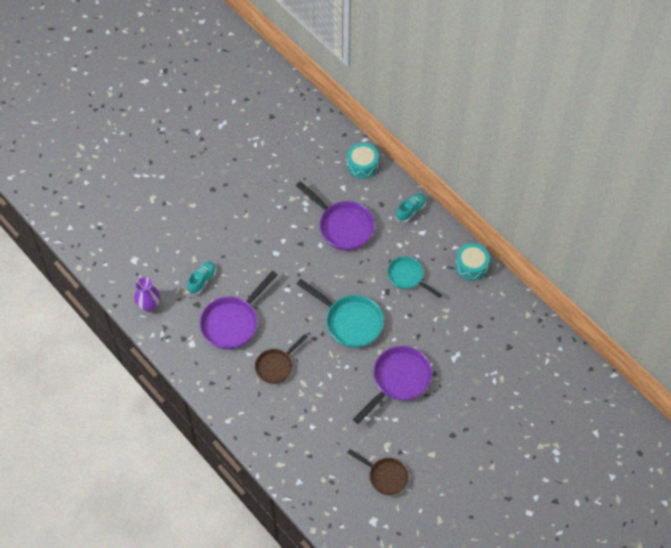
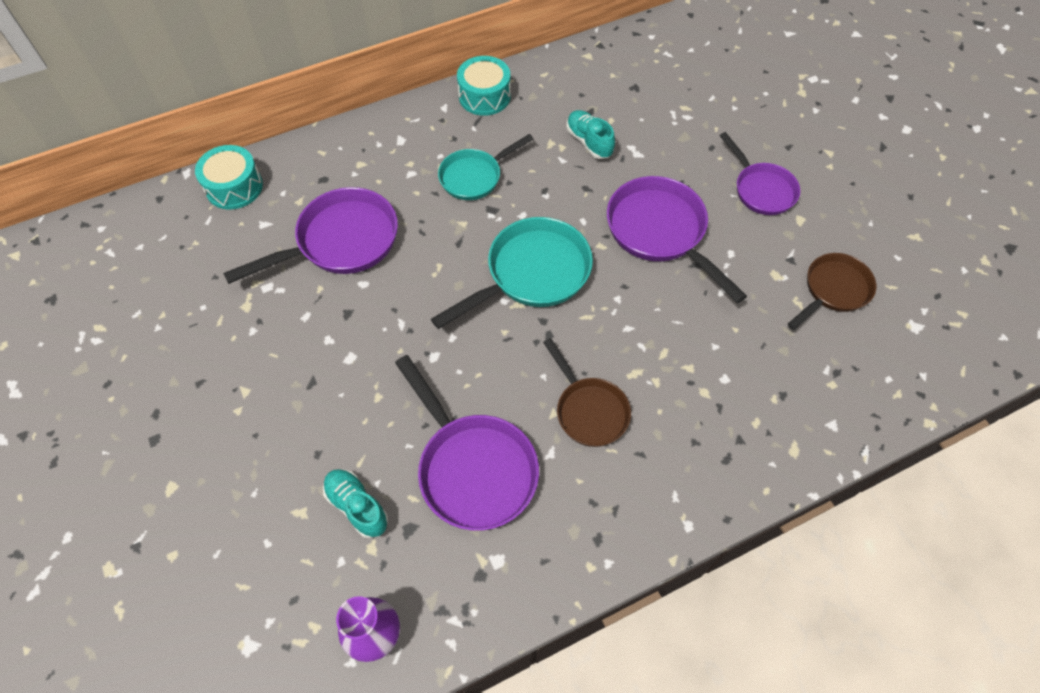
camera: 75 degrees left, 0 degrees up
(411, 210) = (354, 144): turquoise shoe -> turquoise shoe (589, 142)
(448, 430) = (761, 189): none -> purple pan

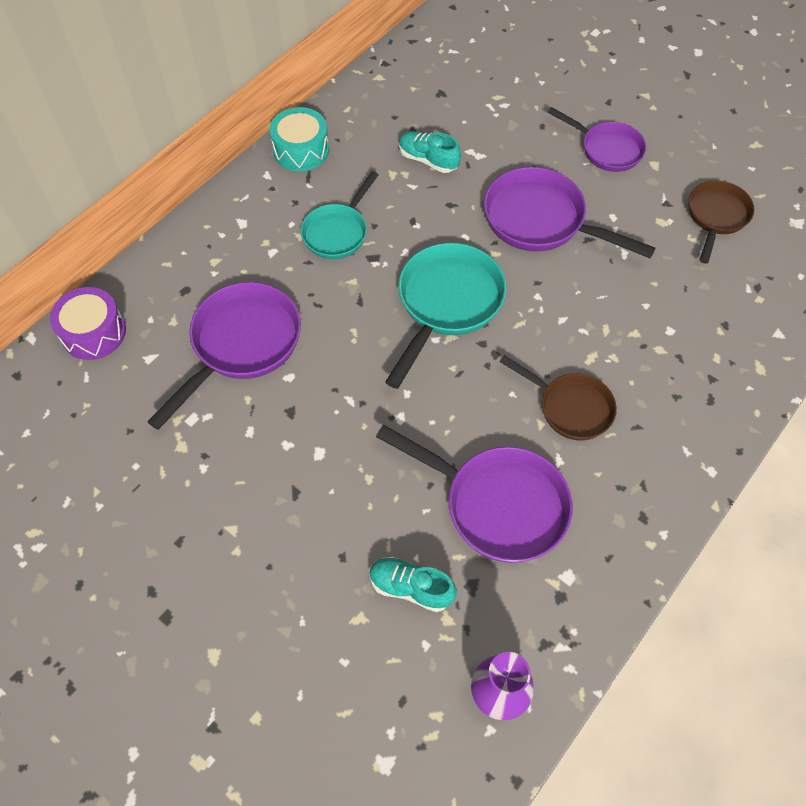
camera: 25 degrees left, 0 degrees up
(234, 187) = (94, 333): turquoise drum -> purple drum

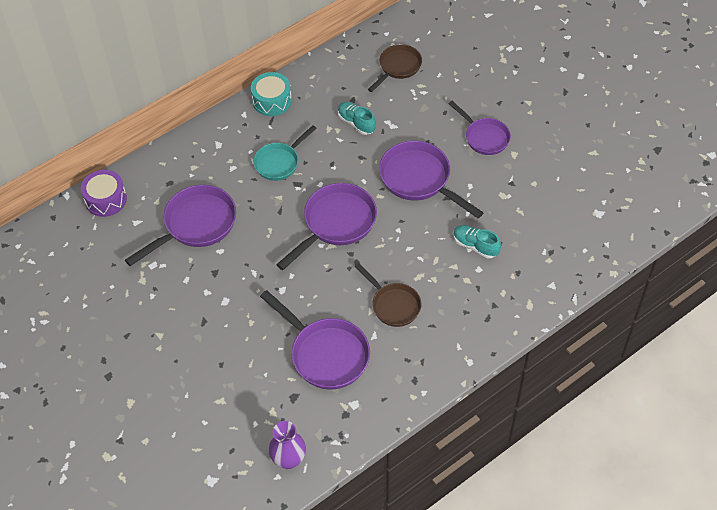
camera: 15 degrees right, 5 degrees down
(410, 588) = (256, 390): turquoise shoe -> turquoise shoe (475, 246)
(447, 304) = (336, 224): turquoise pan -> purple pan
(716, 217) = (542, 199): brown pan -> brown pan (398, 67)

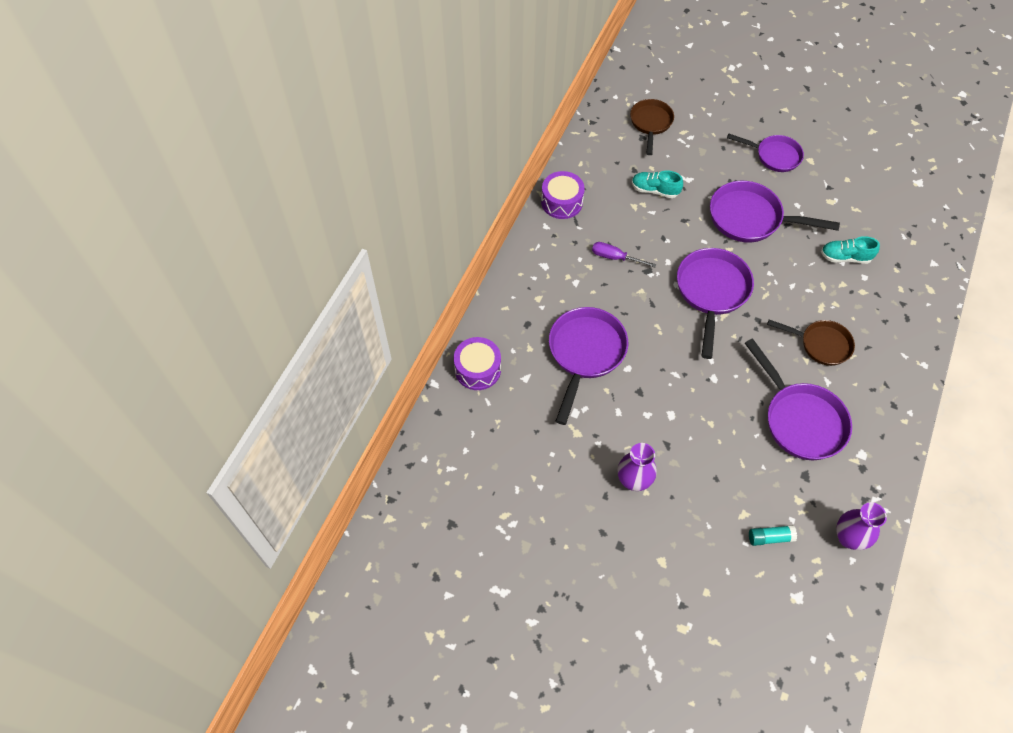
camera: 30 degrees left, 5 degrees up
(156, 335) = (633, 480): none -> purple vase
(226, 427) = (770, 537): none -> turquoise glue stick
(272, 101) = (562, 202): turquoise drum -> purple drum
(279, 162) = (615, 257): turquoise pan -> purple screwdriver
(325, 354) = (800, 420): purple pan -> purple pan turned 45 degrees clockwise

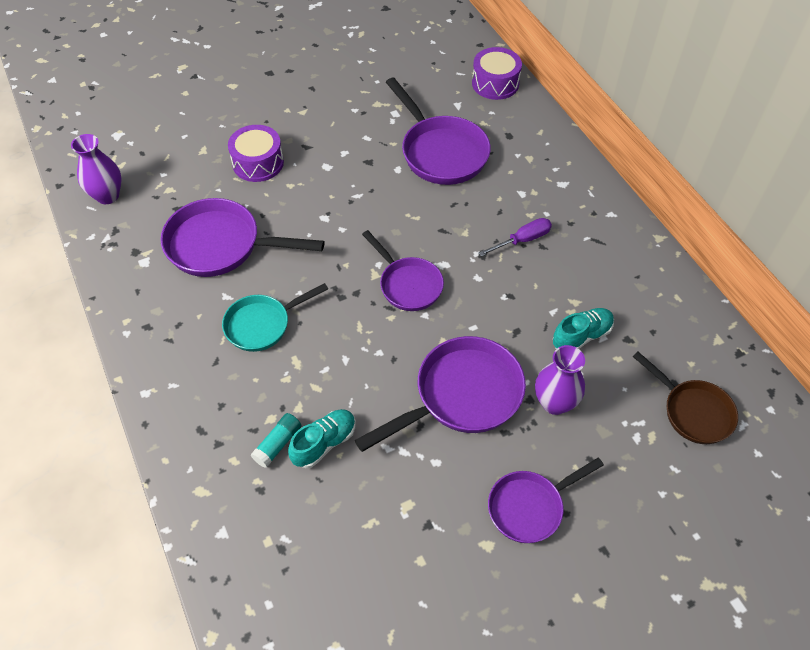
camera: 130 degrees right, 5 degrees down
(562, 202) = (633, 246): purple drum -> purple drum (258, 163)
(633, 480) = (303, 109): purple vase -> purple vase (554, 403)
(711, 292) = (408, 284): purple pan -> purple pan, size x0.64
(770, 537) = (169, 151): turquoise glue stick -> turquoise glue stick (278, 444)
(821, 344) = (262, 324): brown pan -> turquoise pan

